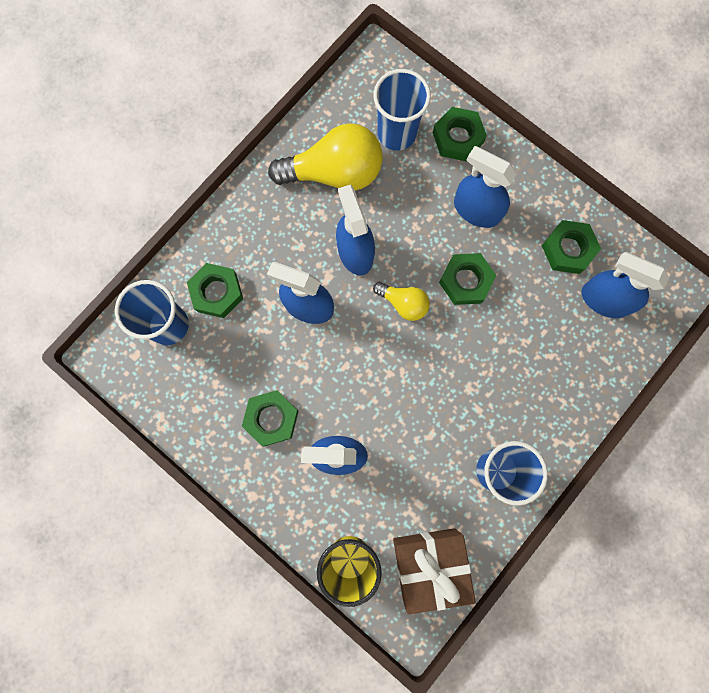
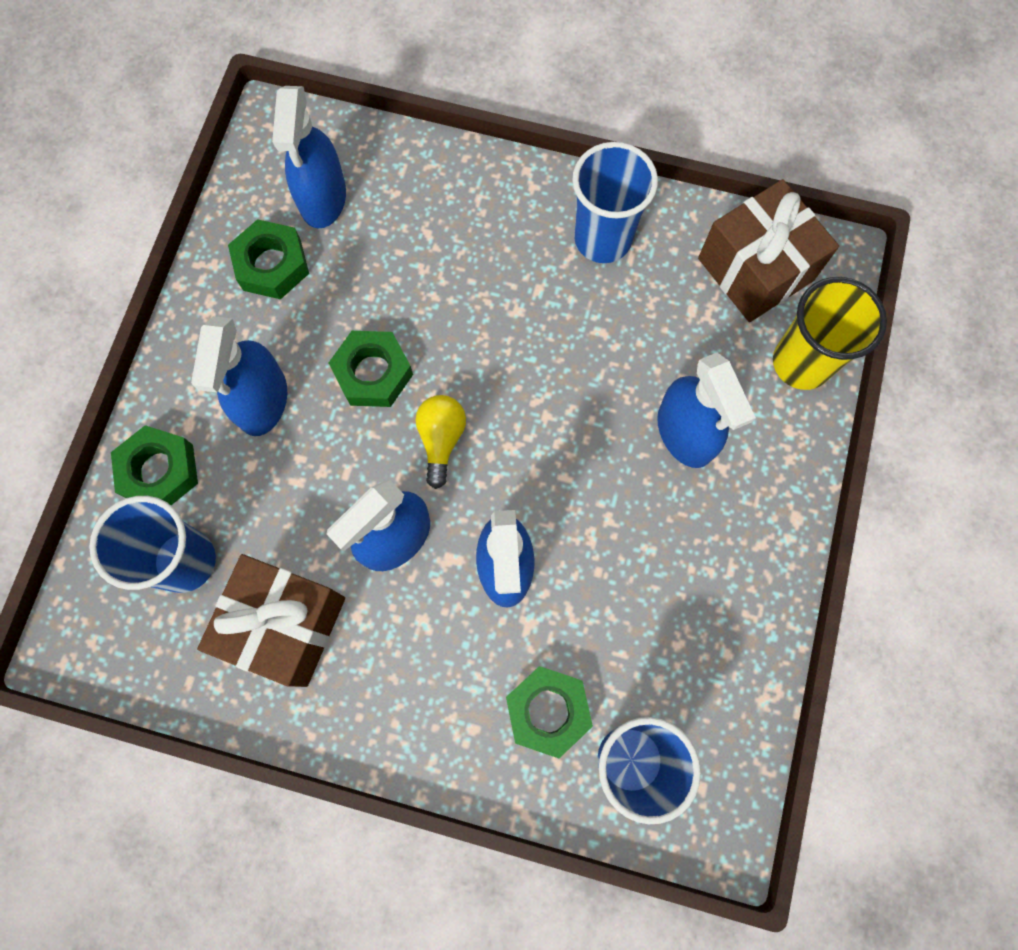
camera: 115 degrees left, 5 degrees down
(271, 418) = (685, 542): green nut -> none
(334, 172) = (285, 625): yellow light bulb -> brown gift

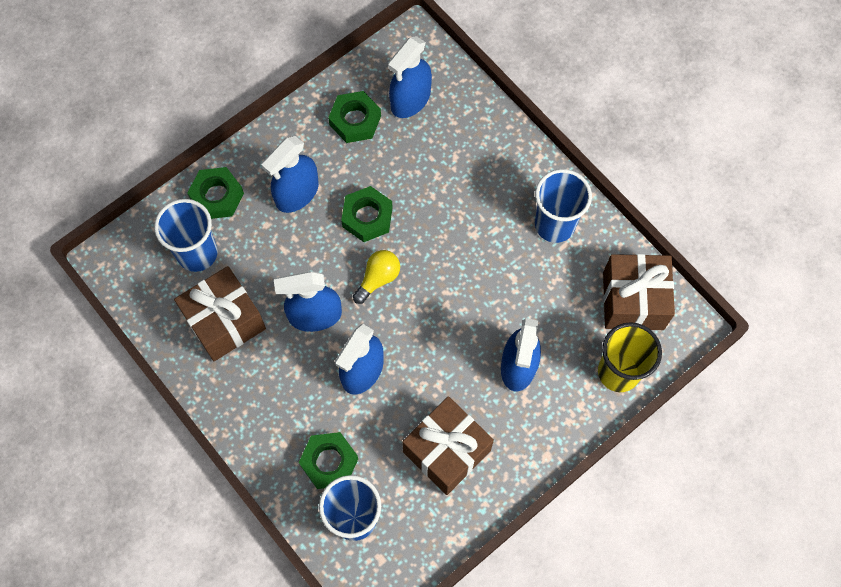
camera: 35 degrees right, 5 degrees down
(678, 594) = (447, 451): none -> brown gift

